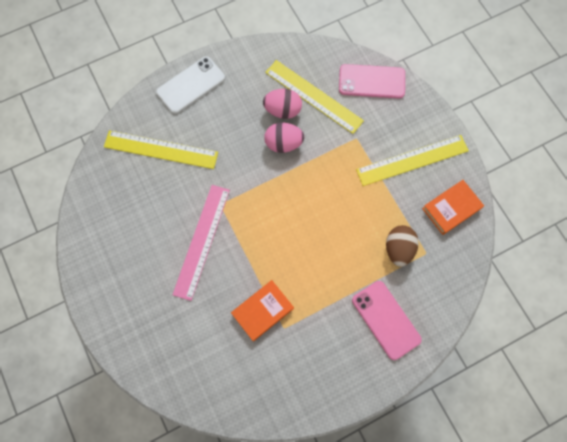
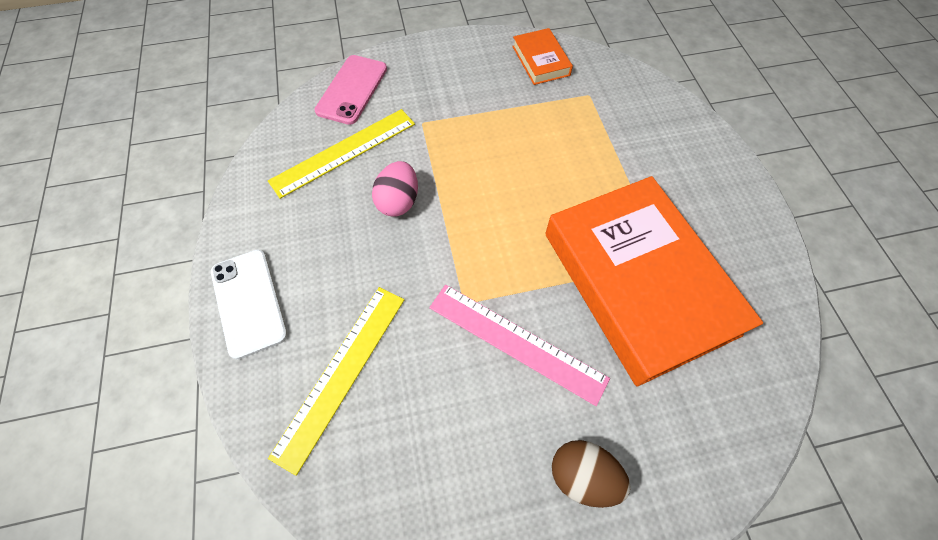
camera: 75 degrees left, 10 degrees down
(262, 311) = (638, 282): orange book -> orange book, size x2.36
(283, 110) = (348, 191): pink egg -> none
(386, 320) = (665, 150): pink phone -> none
(398, 249) = (579, 117): brown egg -> brown egg (583, 475)
(412, 160) = (470, 78): yellow ruler -> none

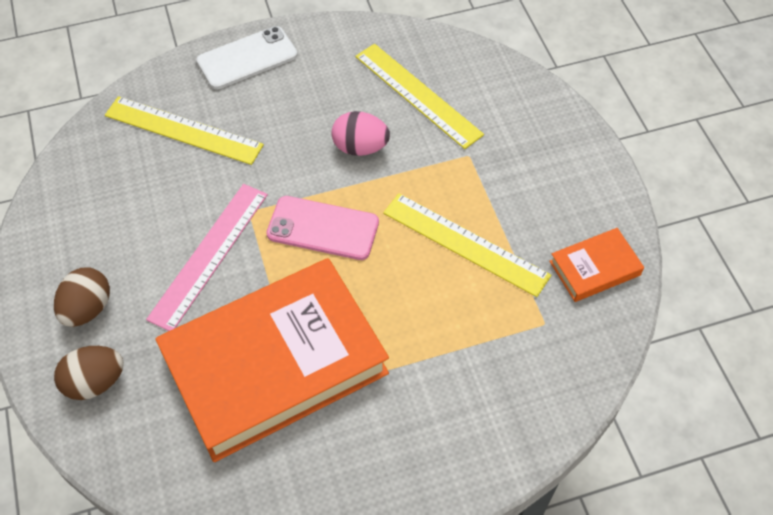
camera: 85 degrees right, 5 degrees down
(352, 90) = (505, 88): pink phone -> pink phone (323, 228)
(514, 134) = (465, 243): none -> yellow ruler
(673, 459) = (95, 382): none -> brown egg

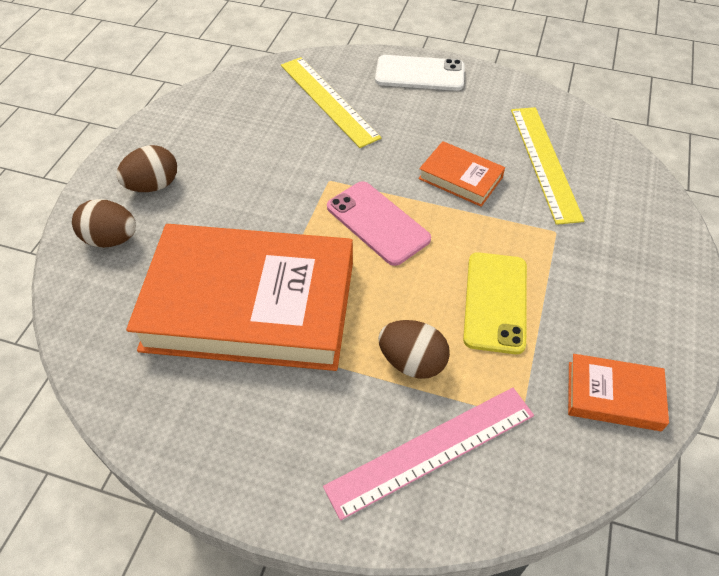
camera: 35 degrees right, 5 degrees down
(209, 255) = (271, 195): pink ruler -> pink ruler (432, 450)
(360, 147) = (460, 178): pink egg -> orange book
(439, 331) = (412, 362): none -> brown egg
(465, 243) = (495, 302): yellow ruler -> yellow phone

